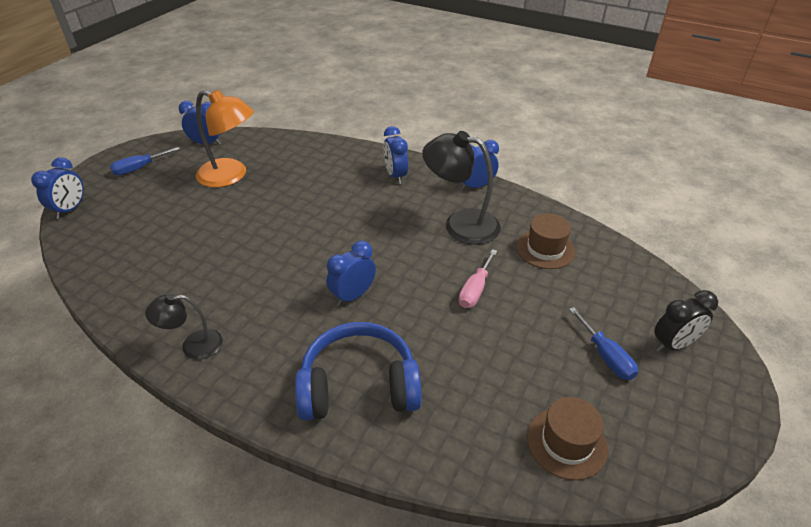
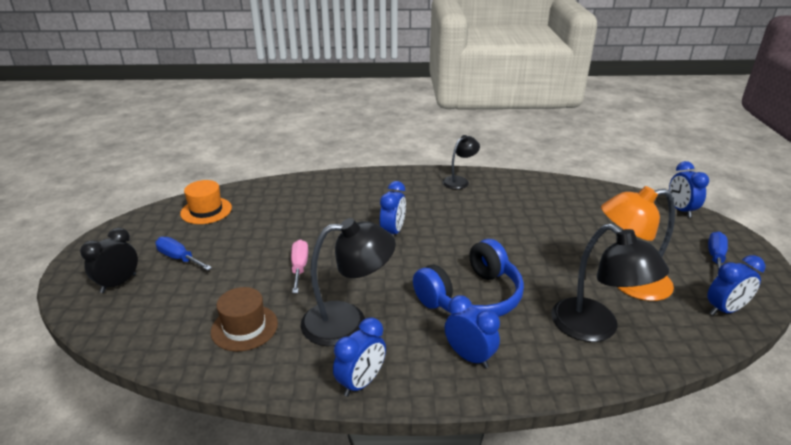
camera: 150 degrees right, 10 degrees down
(298, 162) = (595, 328): none -> black lamp
(359, 386) = (344, 195): blue headphones -> blue headphones (471, 297)
(566, 442) = (206, 210): brown hat -> orange hat

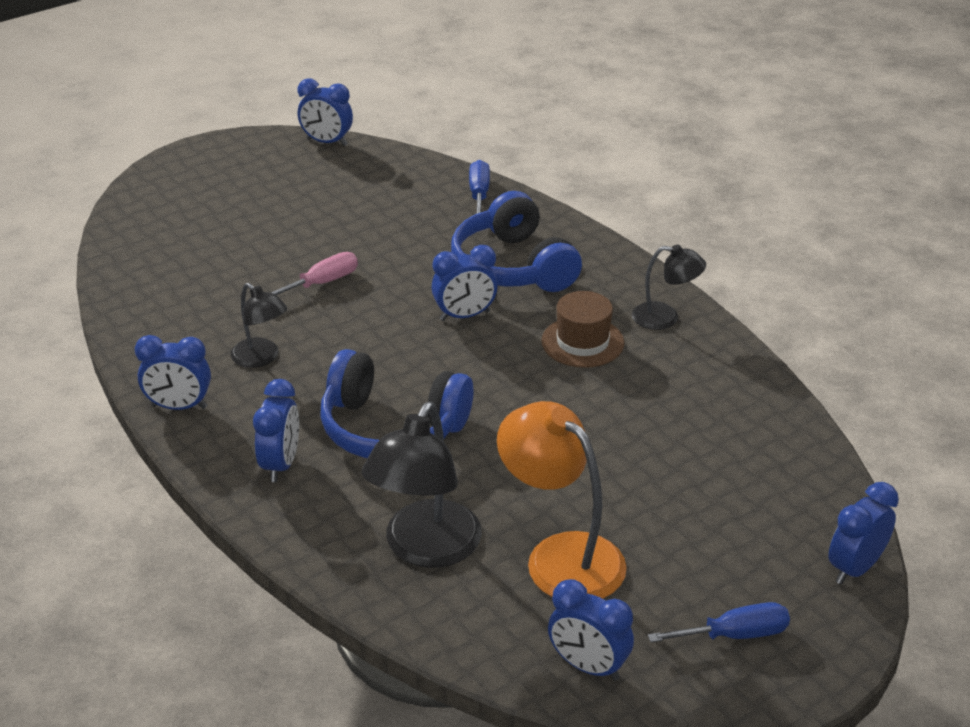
camera: 55 degrees right, 5 degrees up
(118, 283) = (187, 193): black clock -> none
(159, 211) = (327, 142): none -> blue clock
(179, 258) = (259, 202): blue screwdriver -> blue screwdriver (479, 194)
(206, 210) = (360, 169): orange hat -> none
(244, 327) = (193, 299): brown hat -> brown hat (582, 342)
(348, 322) = (261, 358): black lamp -> black lamp, size x0.58
(367, 202) = (513, 266): none -> blue headphones

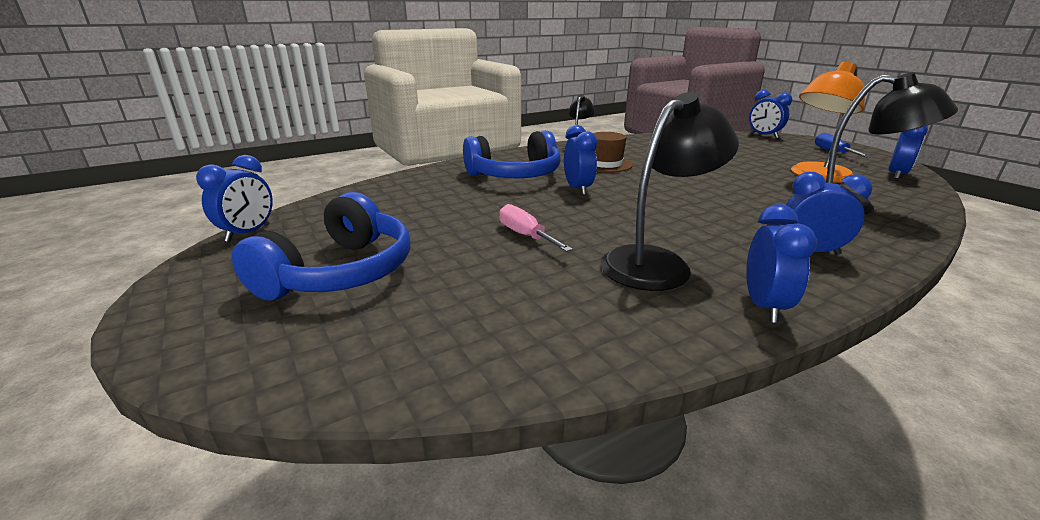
camera: 85 degrees left, 10 degrees down
(261, 358) = (656, 262): black lamp -> black lamp, size x1.73
(391, 428) = (728, 212): blue headphones -> blue headphones (340, 272)
(479, 194) = (407, 181): blue screwdriver -> none

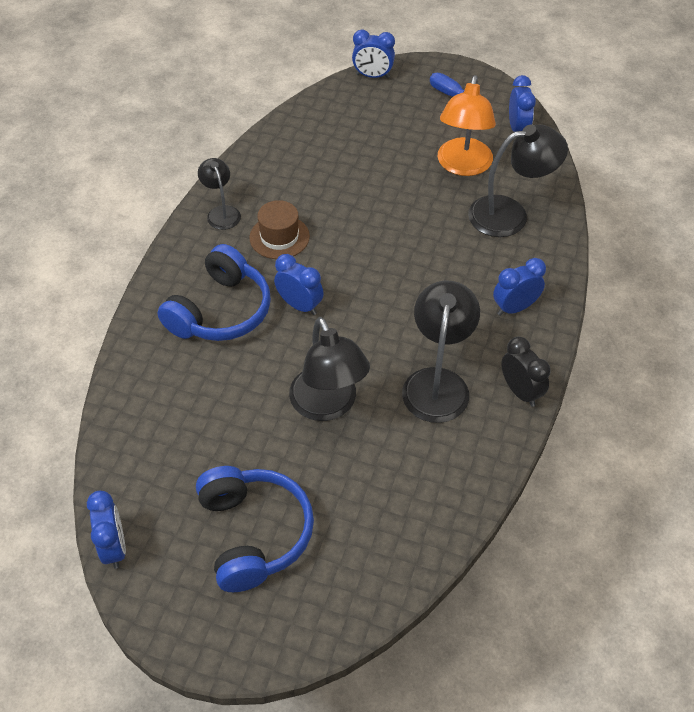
camera: 40 degrees left, 25 degrees up
(525, 235) = (328, 405): pink screwdriver -> black lamp
(764, 306) = (520, 391): blue clock -> black clock

